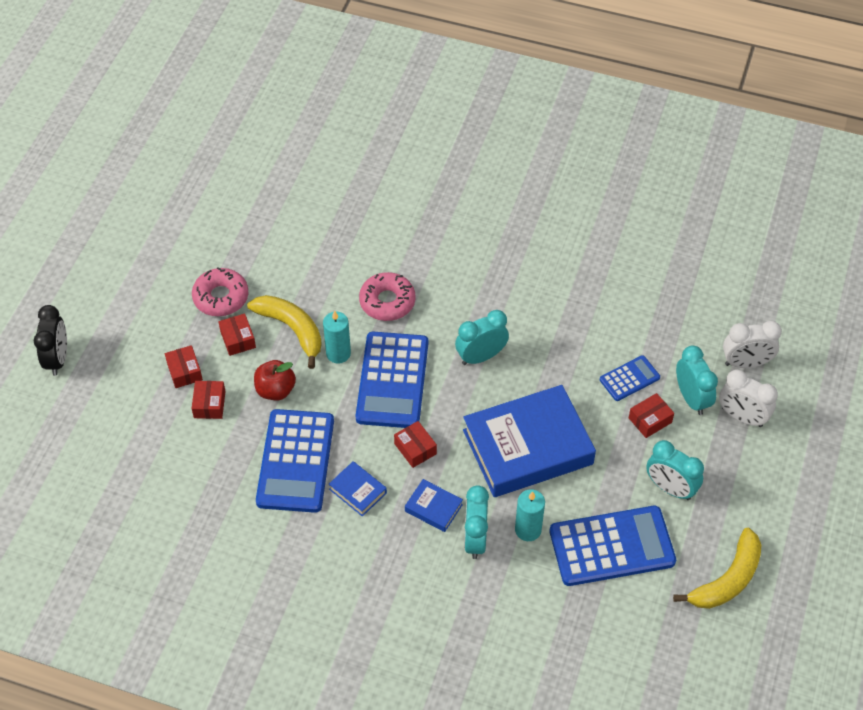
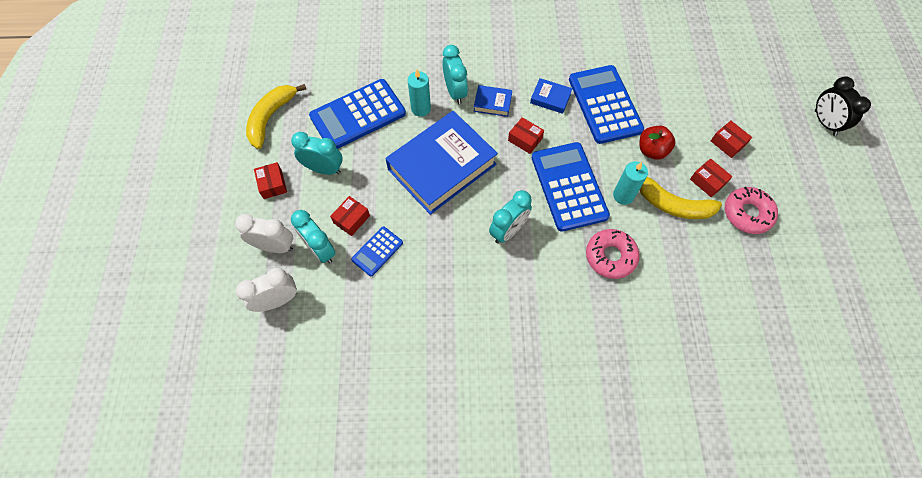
camera: 160 degrees right, 10 degrees up
(209, 404) = (691, 125): red box -> red box (272, 184)

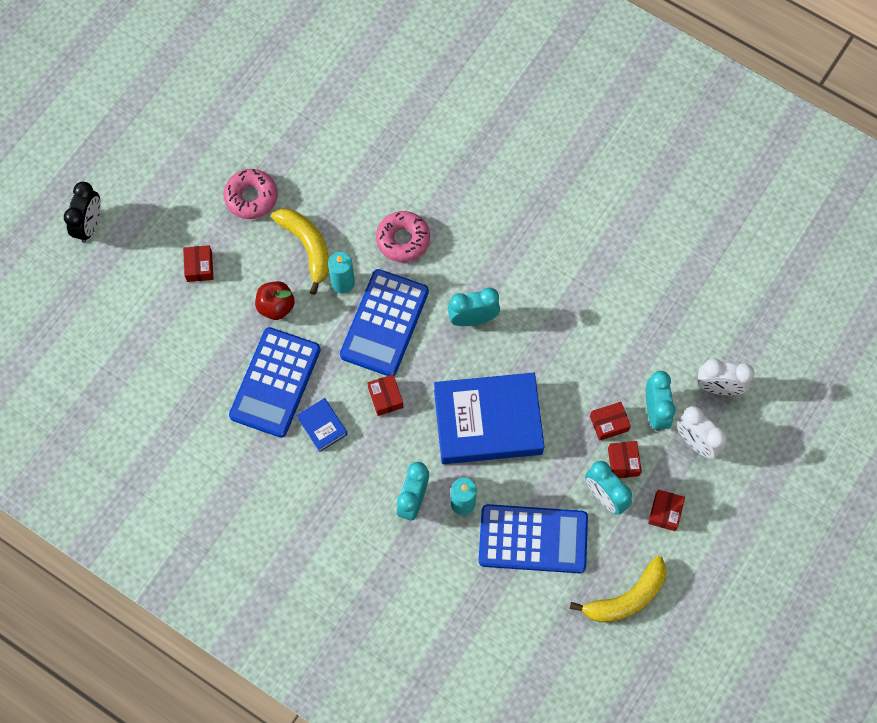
camera: 145 degrees left, 5 degrees up
(377, 251) = (604, 376): blue calculator -> none
(492, 103) = (385, 460): blue book -> none
(707, 181) = (255, 245): red box -> red box (623, 462)

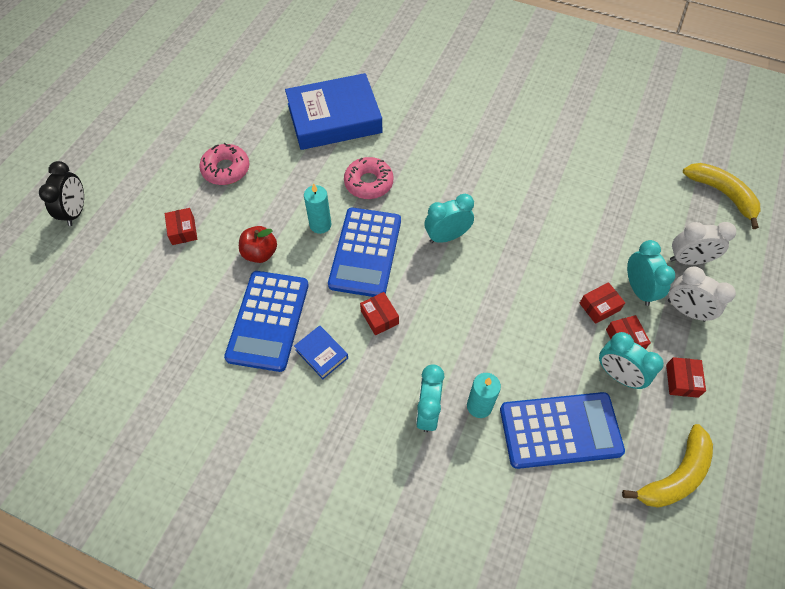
camera: 10 degrees left, 10 degrees down
(307, 247) = (283, 201): yellow banana -> yellow banana (722, 194)
(488, 422) = (484, 324): blue book -> blue book (334, 118)

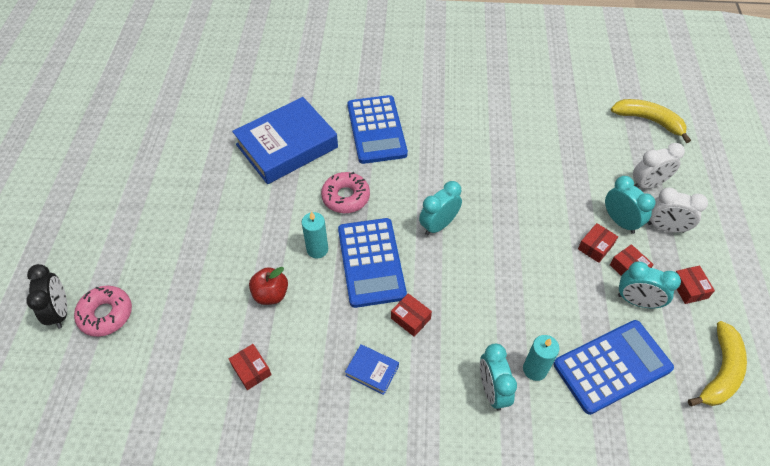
camera: 20 degrees left, 5 degrees down
(183, 231) = (183, 296): red box -> red box (251, 370)
(226, 169) = (201, 223): pink donut -> pink donut (106, 314)
(268, 320) = (307, 356): blue calculator -> blue calculator (376, 130)

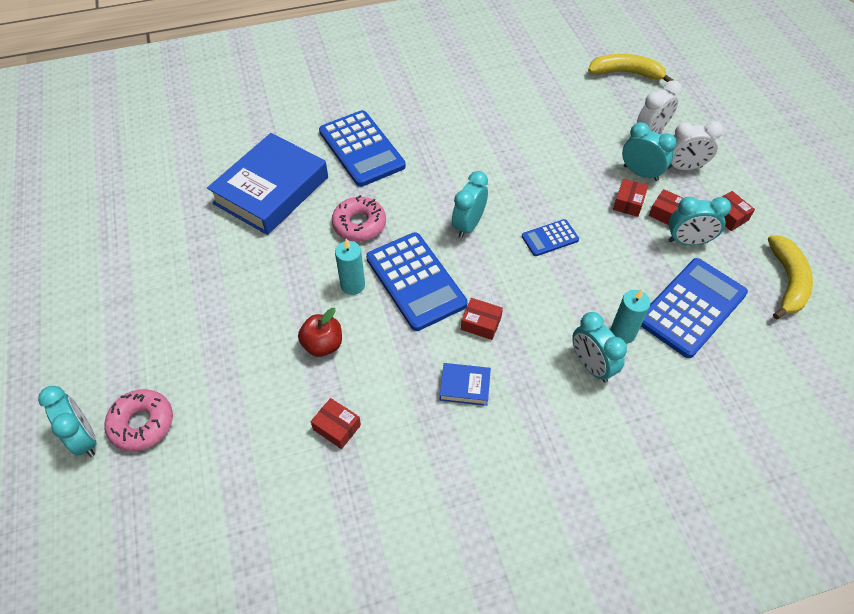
camera: 20 degrees left, 0 degrees up
(60, 311) = (84, 438): black clock -> turquoise clock
(506, 259) = (550, 238): none -> blue calculator

